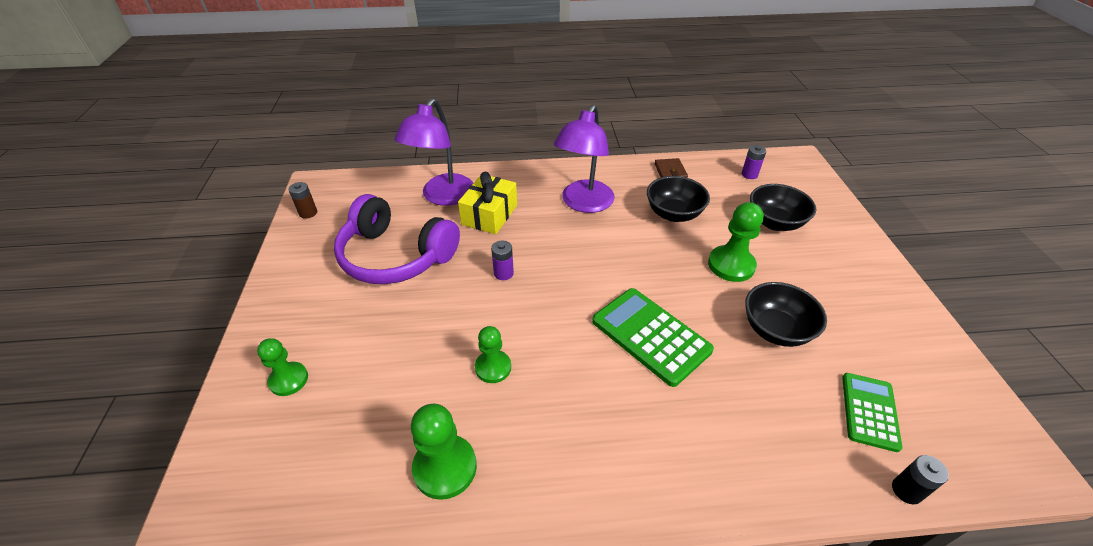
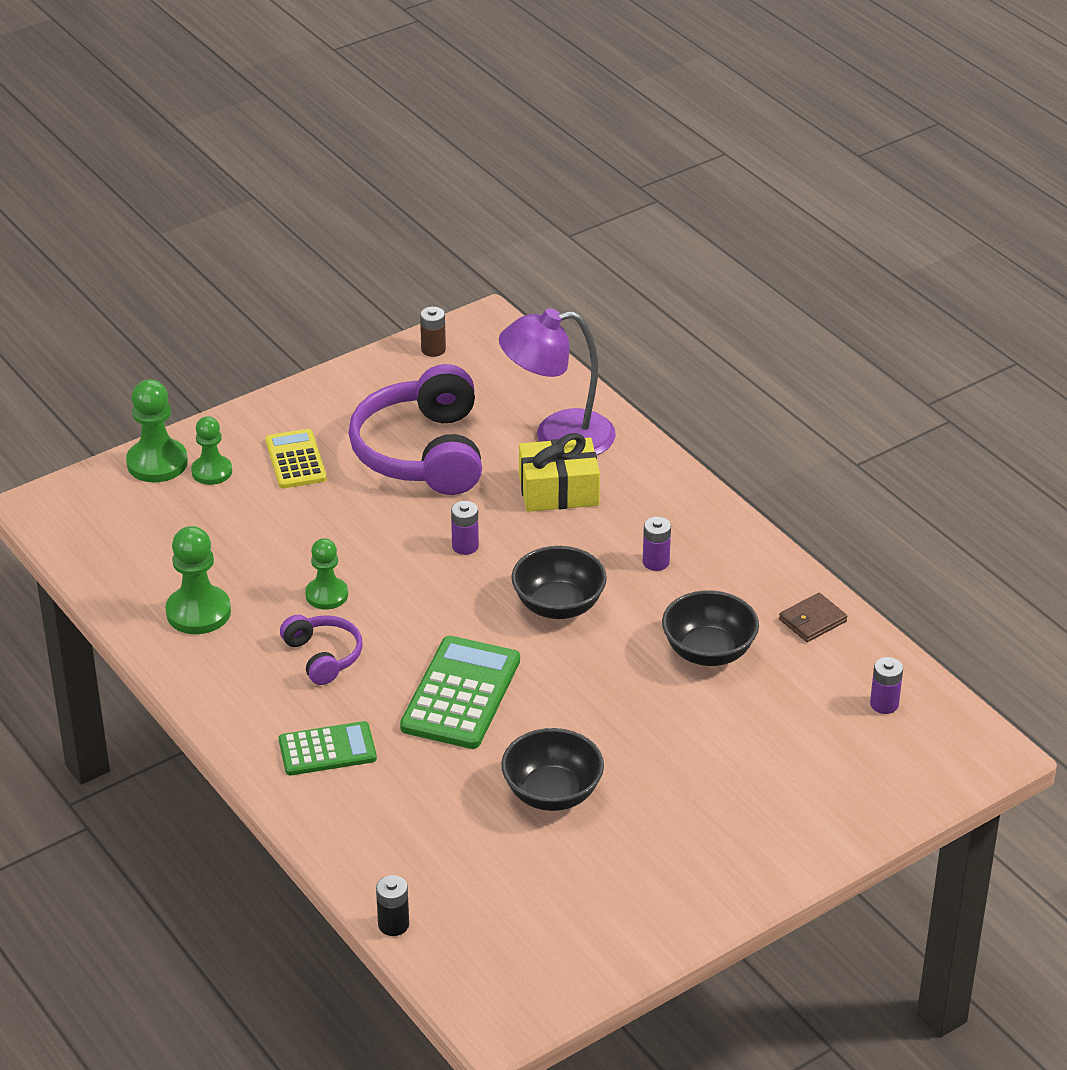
camera: 60 degrees right, 5 degrees down
(332, 322) = (295, 460): none -> yellow calculator
(560, 400) = (323, 656): none -> purple headphones
(583, 203) = (656, 562): purple lamp -> purple battery
(731, 265) = (643, 731): green pawn -> green pawn (157, 463)
(774, 222) = (777, 754): black bowl -> black bowl (558, 605)
(869, 411) = (481, 888): green calculator -> green calculator (327, 750)

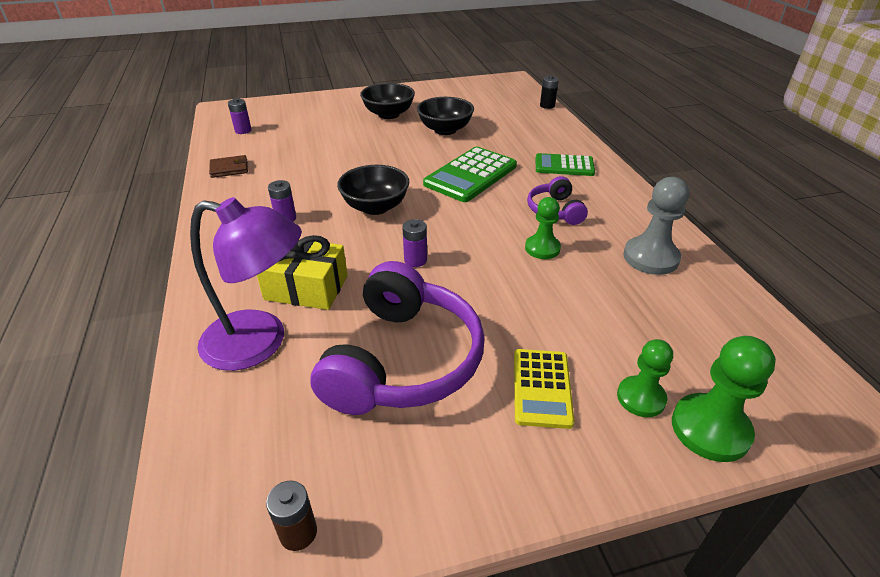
camera: 160 degrees left, 0 degrees up
(198, 612) = (650, 257): green pawn -> grey pawn
(708, 651) = (306, 166): black bowl -> black bowl (388, 114)

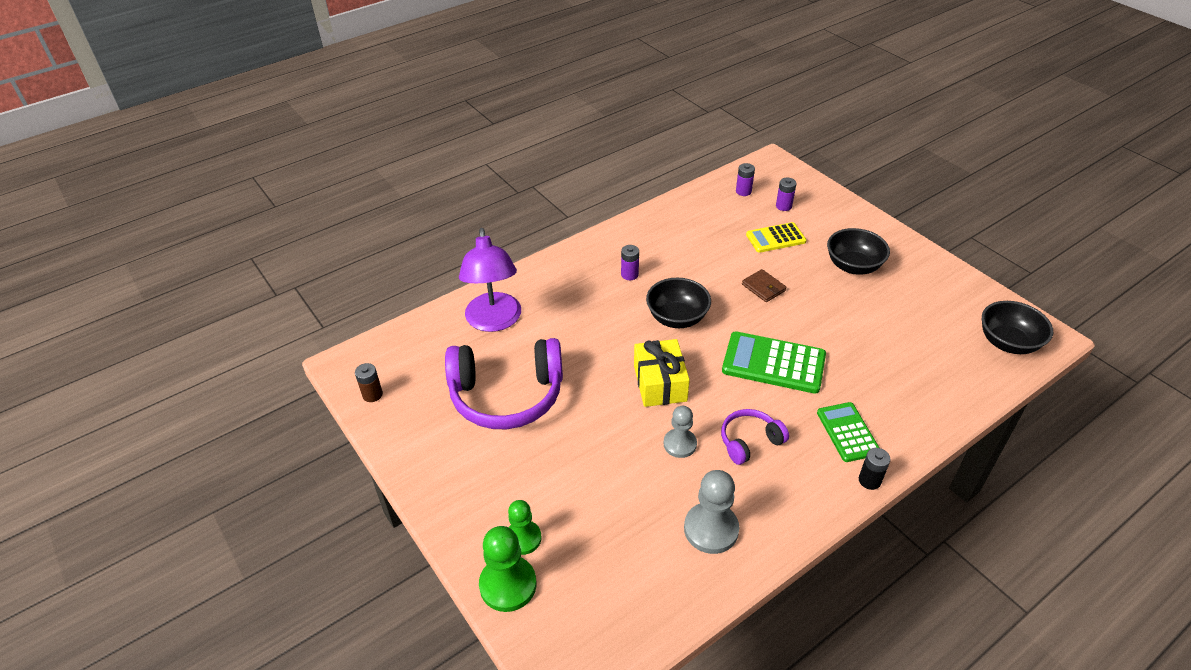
camera: 70 degrees right, 5 degrees up
(229, 169) = (678, 214): brown wallet -> brown wallet (763, 287)
(306, 288) = (555, 320): yellow gift -> yellow gift (660, 383)
(415, 260) = (618, 367): purple battery -> purple battery (783, 206)
(445, 130) = (854, 318): black bowl -> black bowl (1008, 342)
(542, 248) = (680, 444): green pawn -> grey pawn
(542, 388) = (510, 477): yellow calculator -> yellow calculator (775, 238)
(547, 106) = (996, 387): black battery -> black battery (869, 480)

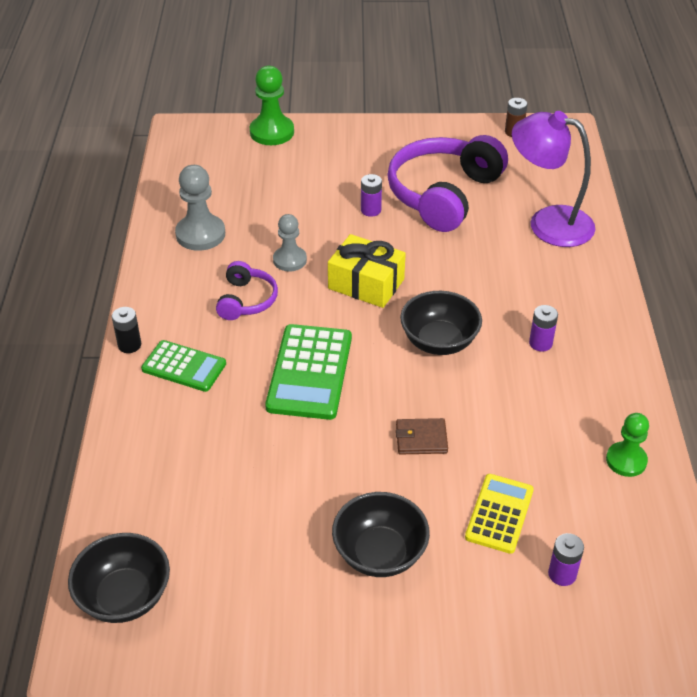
camera: 125 degrees right, 0 degrees up
(523, 538) = (298, 151): green pawn -> green pawn (626, 460)
(743, 191) = (631, 552): purple battery -> purple battery (371, 210)
(773, 363) = (310, 372): green calculator -> green calculator turned 135 degrees clockwise

